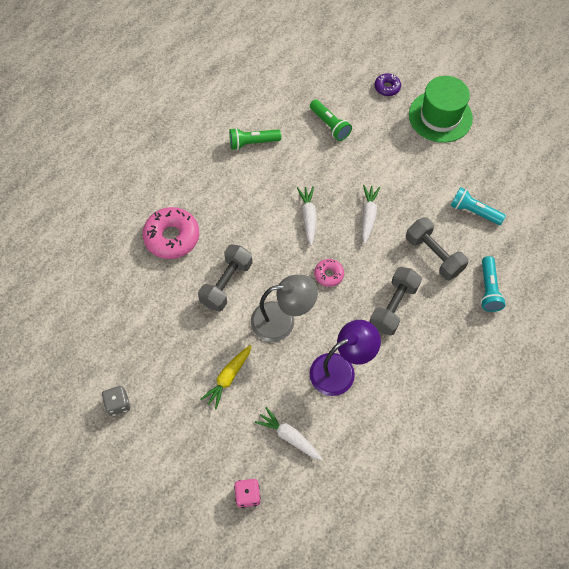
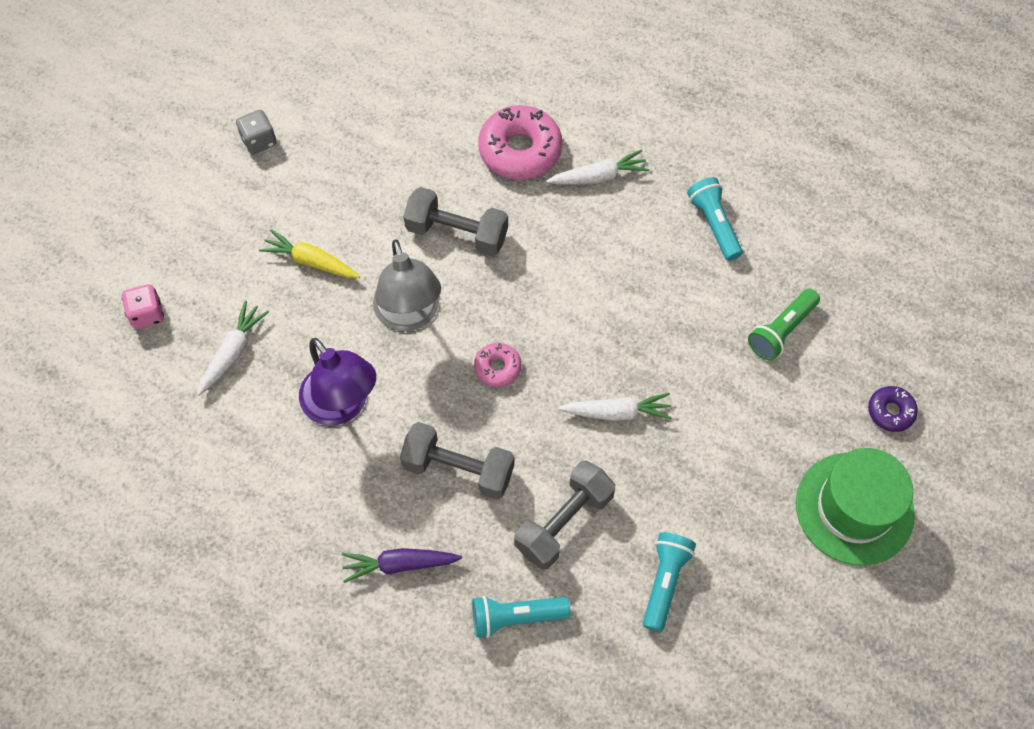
camera: 80 degrees right, 0 degrees up
(252, 143) = (714, 224): green flashlight -> turquoise flashlight
(308, 217) = (594, 324): white carrot -> white carrot (598, 176)
(451, 348) = (400, 564): none -> purple carrot

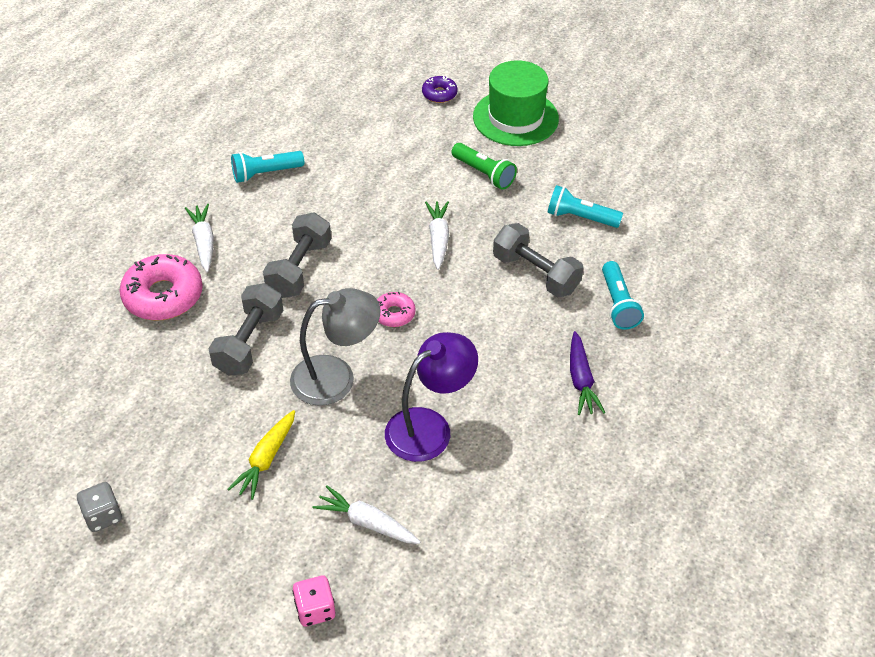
camera: 90 degrees left, 15 degrees down
(458, 469) = (491, 341): grey dumbbell -> grey dumbbell (299, 269)
(781, 331) = (369, 143): green flashlight -> green flashlight (484, 174)

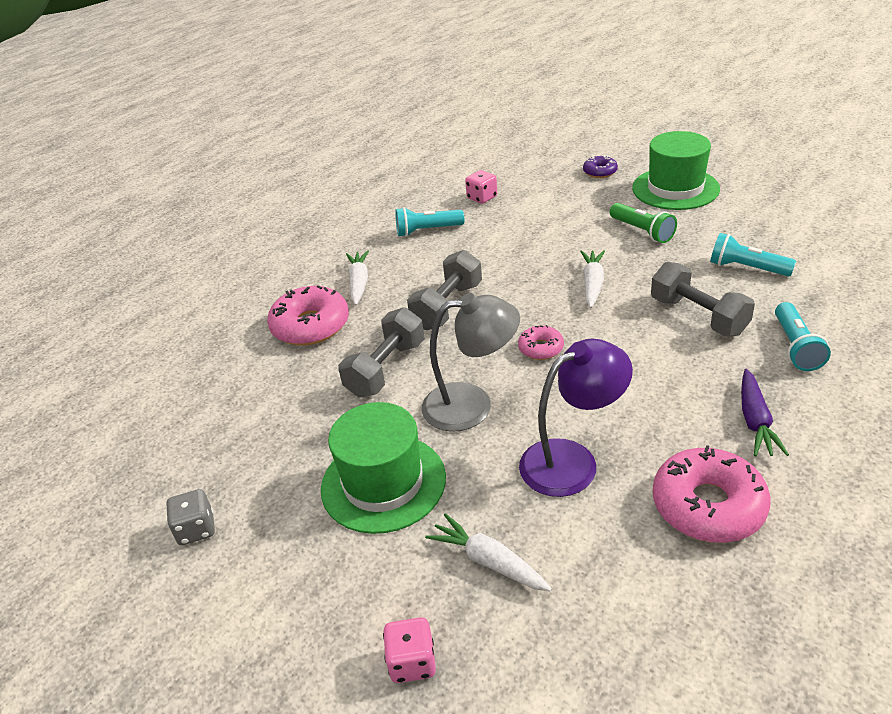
camera: 15 degrees right, 10 degrees down
(266, 459) = (383, 482): yellow carrot -> green hat
(318, 129) = (482, 198): none -> pink dice
(541, 460) = (708, 505): none -> pink donut

